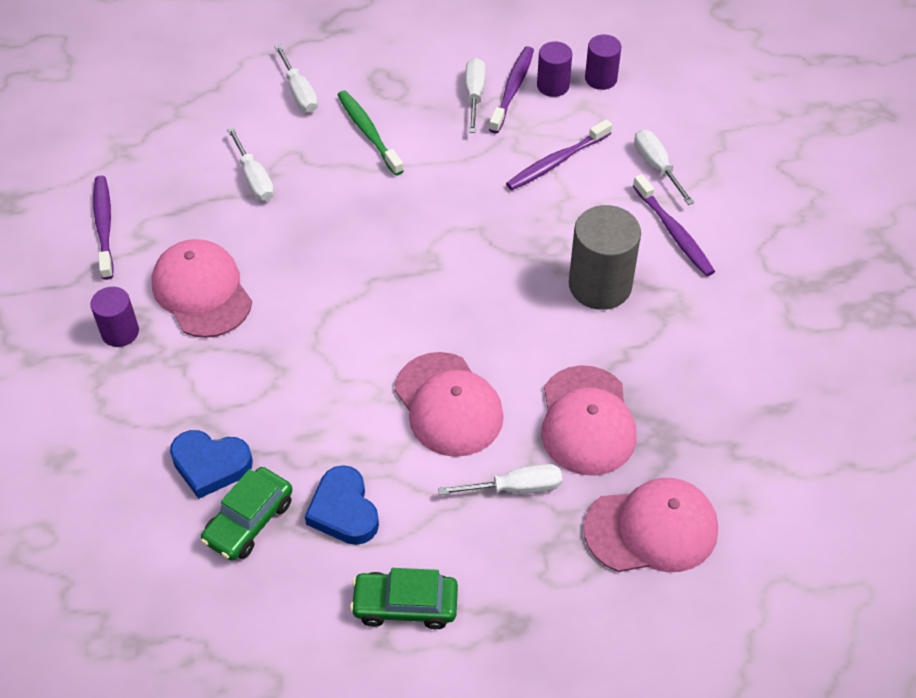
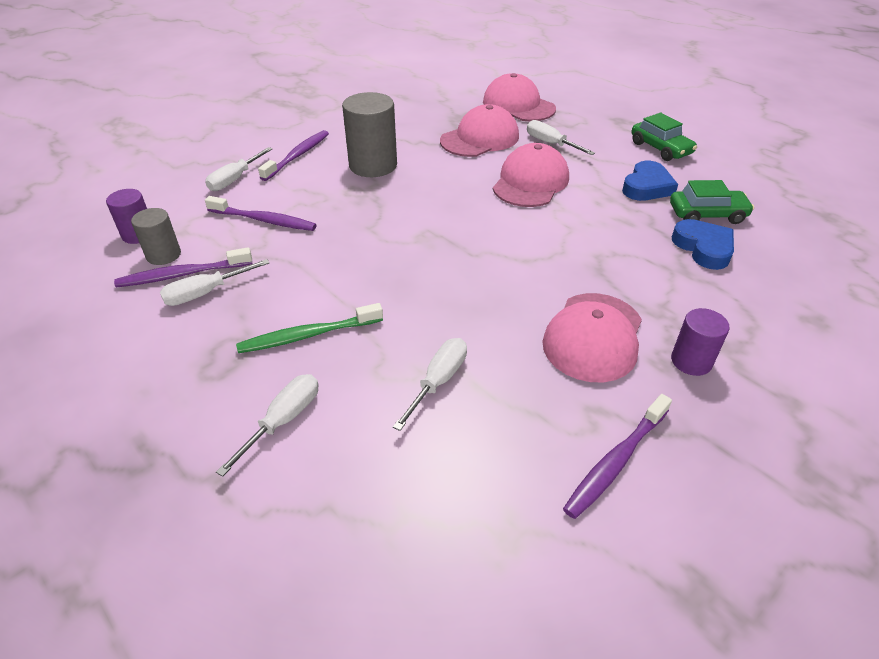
camera: 125 degrees left, 10 degrees down
(368, 132) = (308, 335): green toothbrush -> green toothbrush turned 45 degrees clockwise
(553, 86) = (163, 255): purple cylinder -> grey cylinder

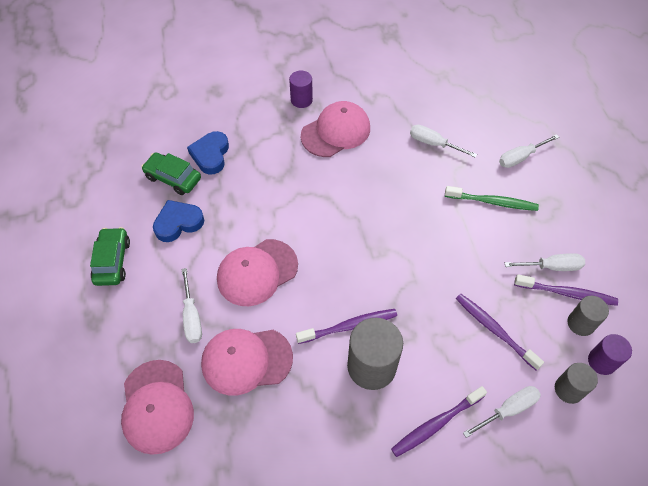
camera: 150 degrees left, 15 degrees up
(176, 207) = (568, 389): none -> grey cylinder
(438, 381) = (434, 144): white screwdriver -> white screwdriver turned 60 degrees clockwise
(616, 461) = (379, 79): purple toothbrush -> purple toothbrush (349, 326)

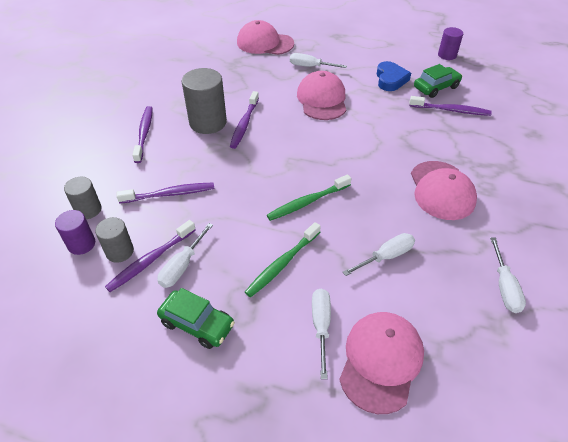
camera: 120 degrees right, 10 degrees down
(112, 261) = (376, 49): green car -> green car (197, 324)
(210, 155) = (451, 110): blue heart -> purple toothbrush
(246, 360) = (262, 77): pink cap -> pink cap (381, 361)
(301, 100) = (498, 183): purple cylinder -> purple cylinder (447, 55)
(418, 215) = (307, 202): none -> green toothbrush
(508, 410) = (114, 170): white screwdriver -> white screwdriver (504, 286)

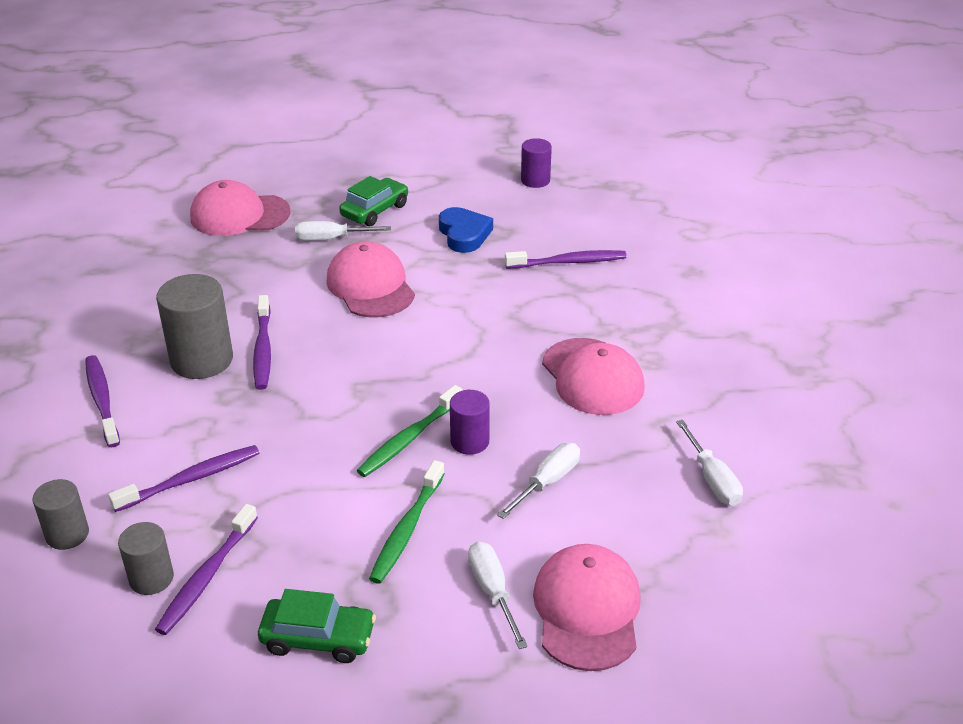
camera: 20 degrees left, 10 degrees down
(81, 244) = (83, 584): purple cylinder -> purple cylinder (469, 441)
(182, 266) = (260, 571): white screwdriver -> none
(436, 87) = (535, 233): green car -> green car (375, 210)

